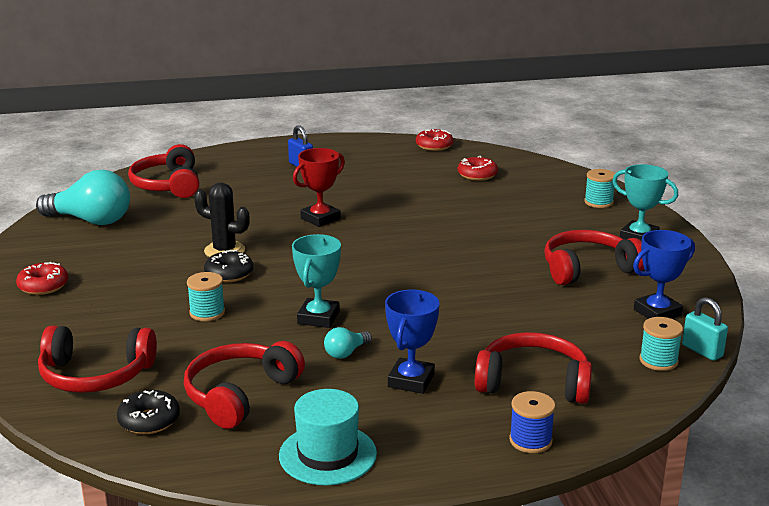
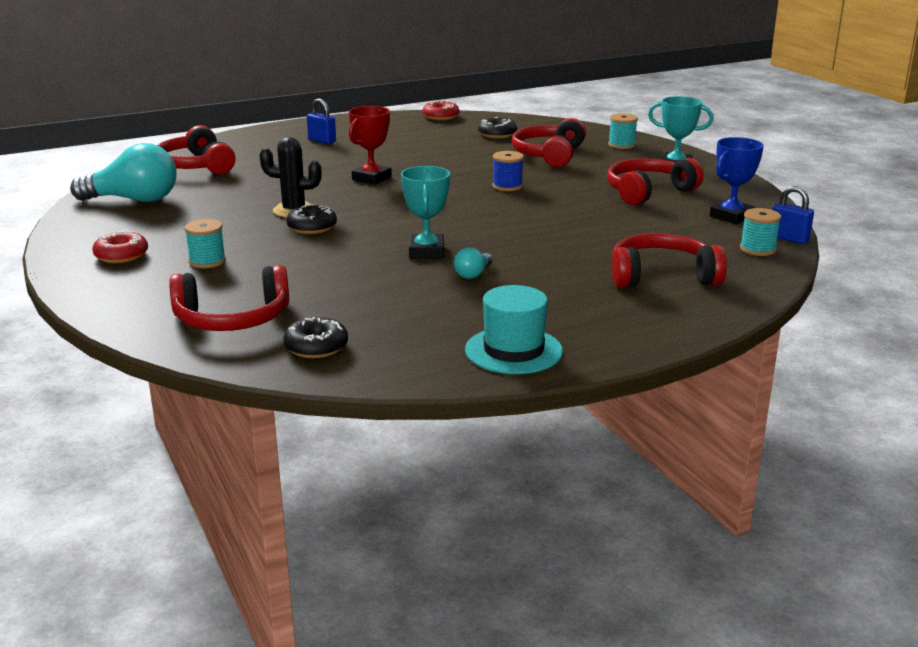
camera: 15 degrees left, 0 degrees up
(207, 313) = (312, 259): turquoise spool -> turquoise spool (207, 261)
(240, 394) = (393, 317): red headphones -> red headphones (549, 155)
(411, 380) = (550, 287): blue trophy -> none
(477, 175) = (497, 134): red donut -> black donut
(530, 440) = (691, 317): blue spool -> blue spool (507, 186)
(702, 351) = (789, 238): turquoise padlock -> blue padlock

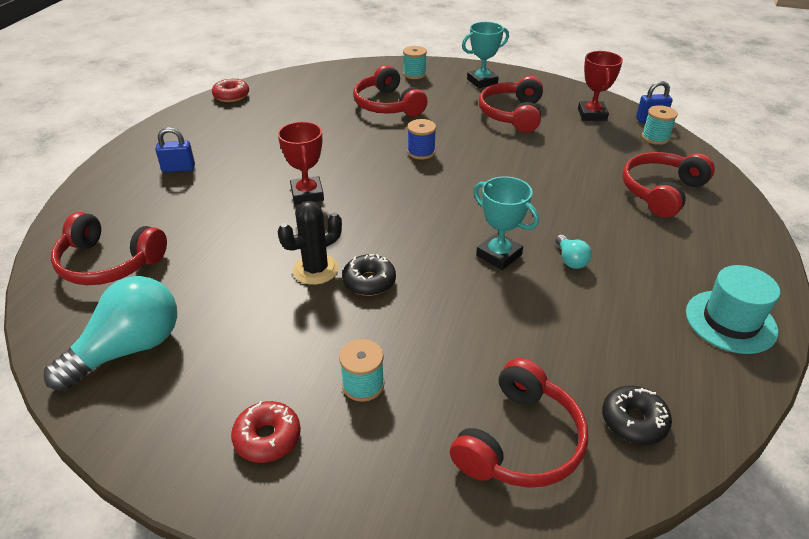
camera: 45 degrees left, 15 degrees up
(497, 134) = (312, 98): black donut -> none
(731, 216) = (592, 115): blue trophy -> red trophy

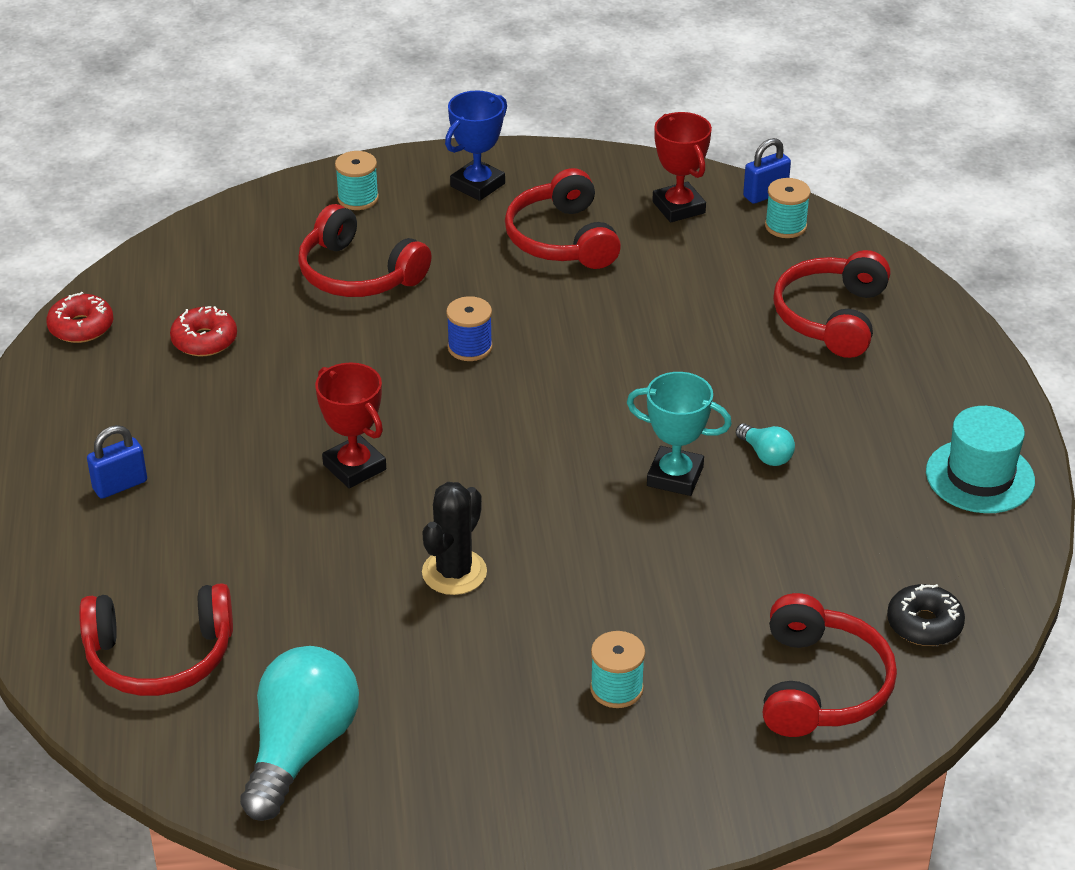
camera: 25 degrees left, 0 degrees up
(267, 438) = (552, 779): red donut -> red donut (204, 340)
(369, 281) = (535, 565): black donut -> none
(482, 81) = (477, 185): turquoise trophy -> blue trophy

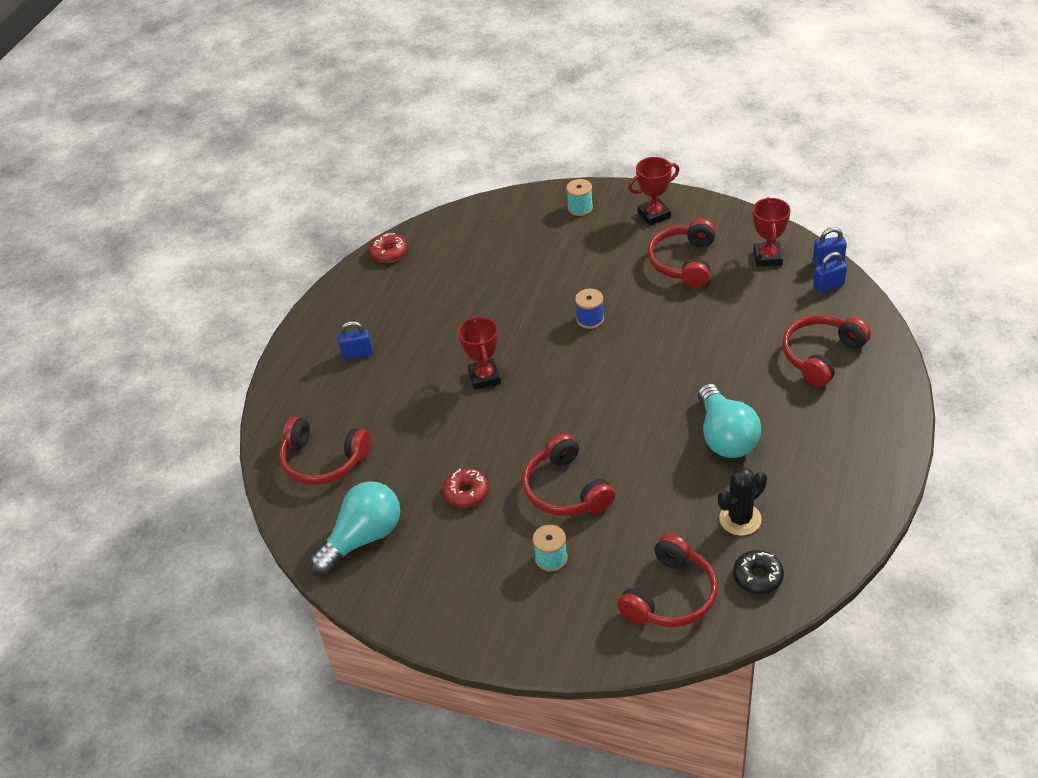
camera: 30 degrees right, 5 degrees up
(204, 340) = (448, 277): red donut -> red donut (466, 493)
(358, 274) = (553, 256): red headphones -> red headphones (565, 490)
(454, 572) = (502, 458): black cactus -> black cactus (740, 519)
(477, 185) = (654, 215): blue trophy -> red trophy
(675, 476) = (662, 435): turquoise trophy -> none
(766, 455) = (725, 436): turquoise light bulb -> turquoise light bulb, size x2.22
(785, 226) = (828, 286): turquoise spool -> blue padlock
(980, 476) = (853, 490): turquoise hat -> none

